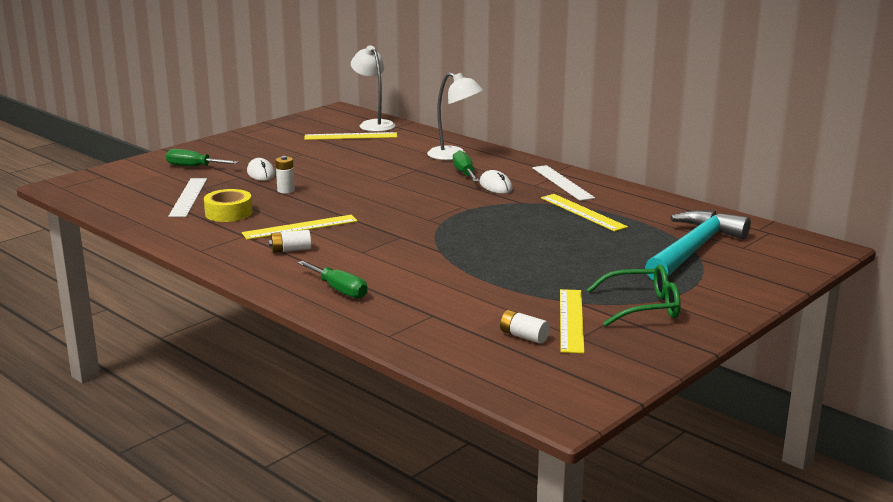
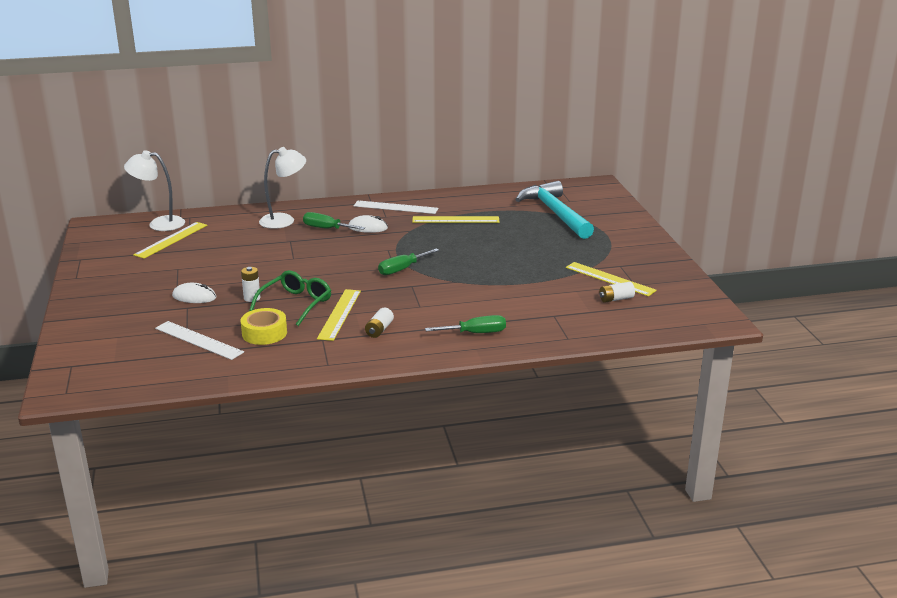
camera: 55 degrees left, 5 degrees up
(194, 167) = (125, 319): green screwdriver -> green screwdriver (402, 269)
(643, 307) = (616, 254): green glasses -> green glasses (296, 304)

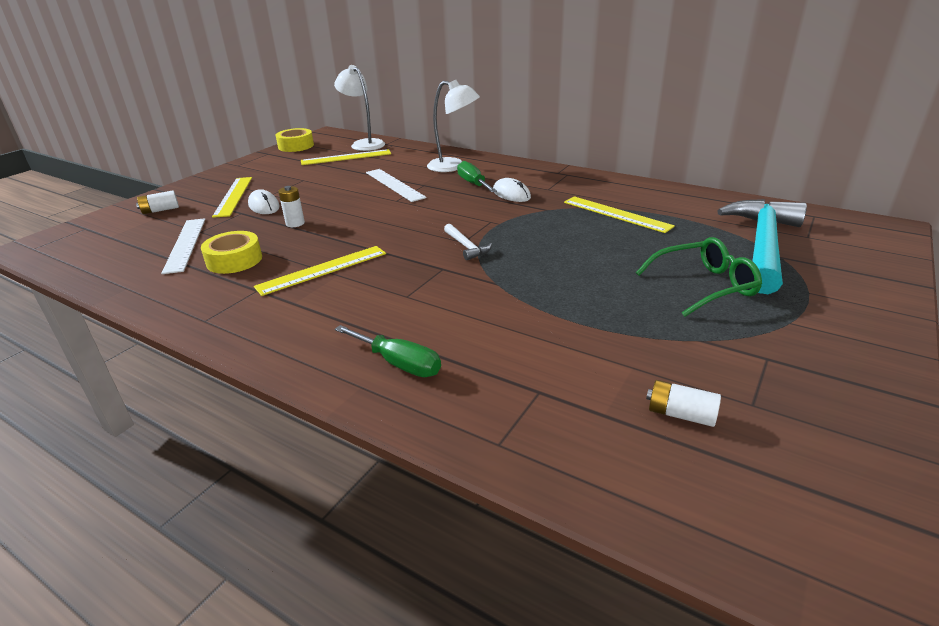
camera: 45 degrees right, 5 degrees up
(92, 244) = (296, 146): none -> yellow tape
(296, 304) = (312, 243): green glasses -> green glasses (704, 286)
(379, 330) = (319, 305): white battery -> white battery (160, 210)
(395, 207) = (573, 183): white ruler -> white ruler (394, 185)
(402, 269) = (466, 246): green screwdriver -> white hammer
(610, 279) = (718, 373): yellow ruler -> yellow ruler (233, 196)

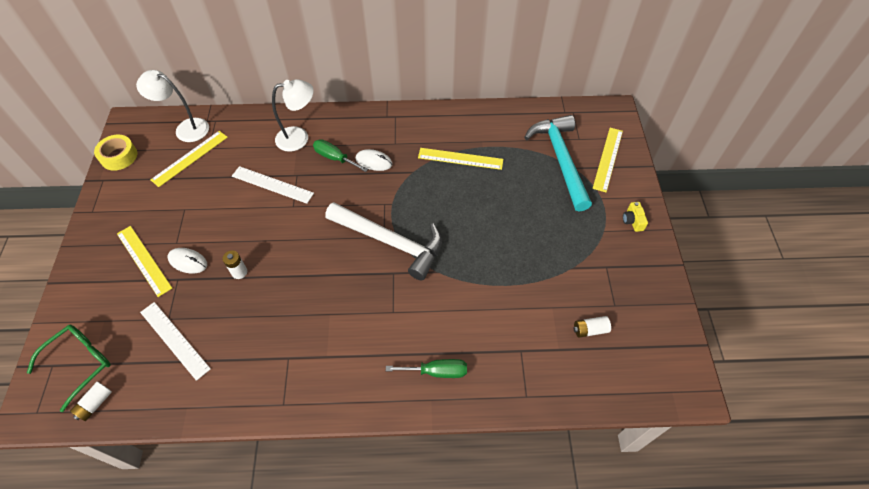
camera: 35 degrees left, 25 degrees up
(160, 210) = (96, 309): white battery -> white battery (95, 404)
(234, 260) = (237, 337): yellow tape -> none
(322, 269) = (313, 314): yellow ruler -> yellow ruler (607, 159)
(466, 246) = (390, 242): white hammer -> white hammer, size x2.42
(704, 286) = (550, 217): green glasses -> green glasses (80, 363)
(855, 327) = (632, 221): none -> yellow camera

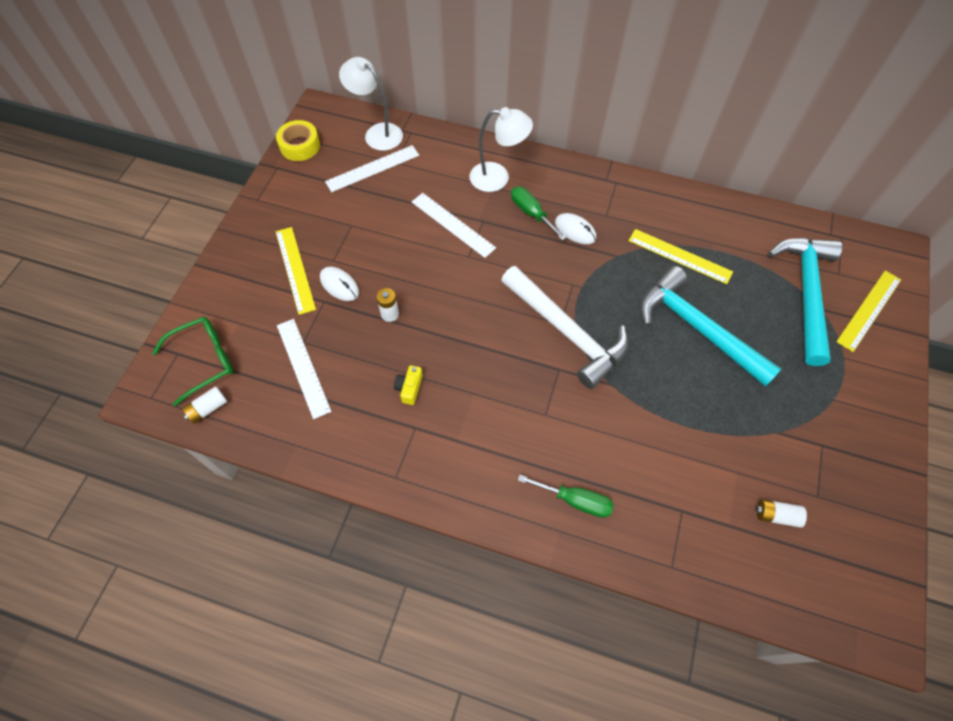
camera: 20 degrees right, 5 degrees up
(190, 158) = (372, 168): yellow ruler -> white ruler
(490, 209) = (697, 328): none -> turquoise hammer
(632, 221) = (876, 398): yellow camera -> yellow camera (409, 388)

